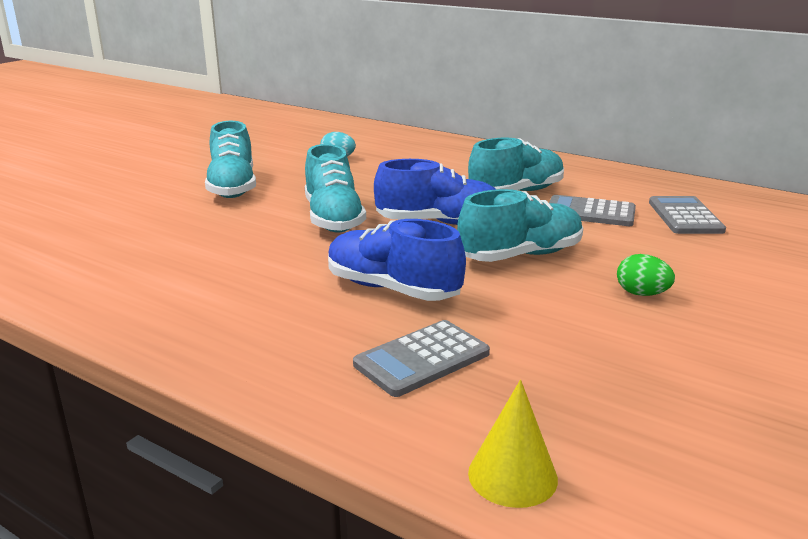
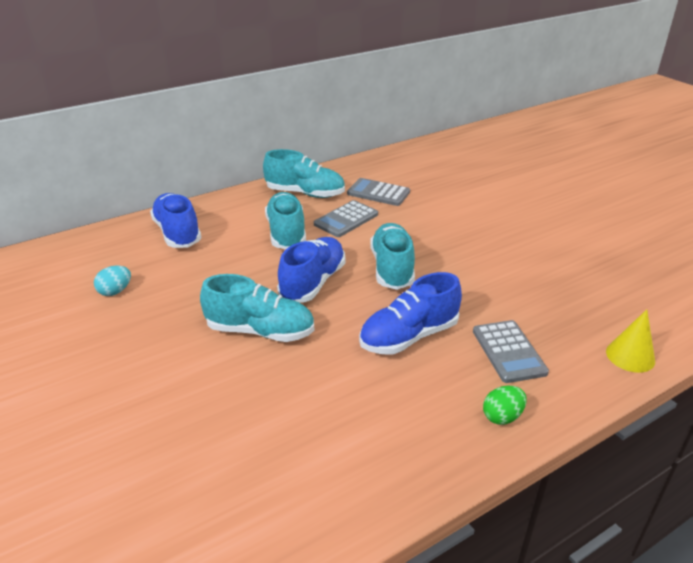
camera: 65 degrees left, 10 degrees up
(233, 187) = (121, 375): turquoise shoe -> turquoise shoe (305, 193)
(451, 155) = (177, 233): none -> blue shoe
(641, 294) = (468, 247): green egg -> green egg (502, 416)

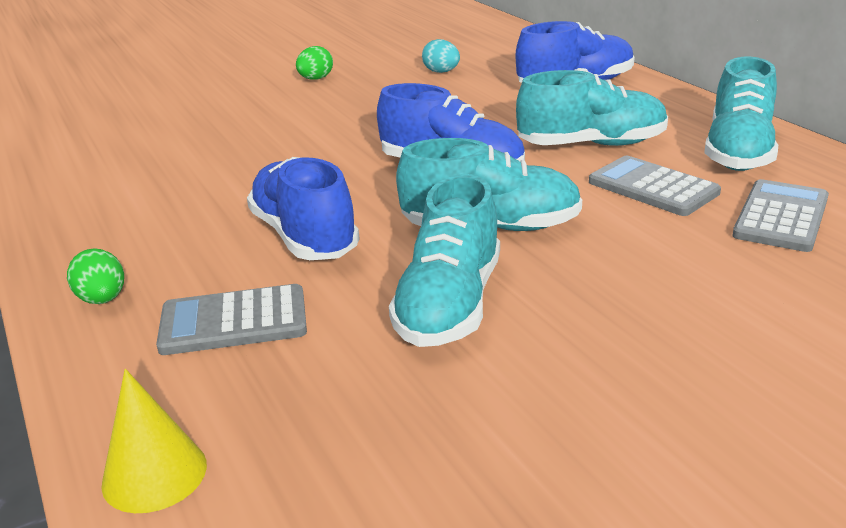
camera: 95 degrees right, 5 degrees down
(90, 367) = (315, 79): none -> green egg
(260, 331) = (348, 143): turquoise shoe -> turquoise shoe (449, 304)

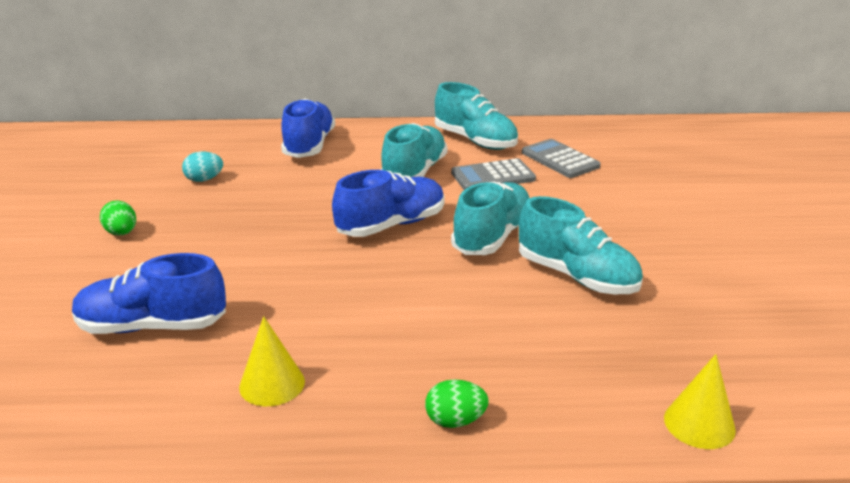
camera: 65 degrees left, 0 degrees up
(127, 201) = (272, 384): none -> yellow cone
(234, 321) = (538, 361): grey calculator -> none
(304, 236) = (437, 307): blue shoe -> blue shoe (152, 326)

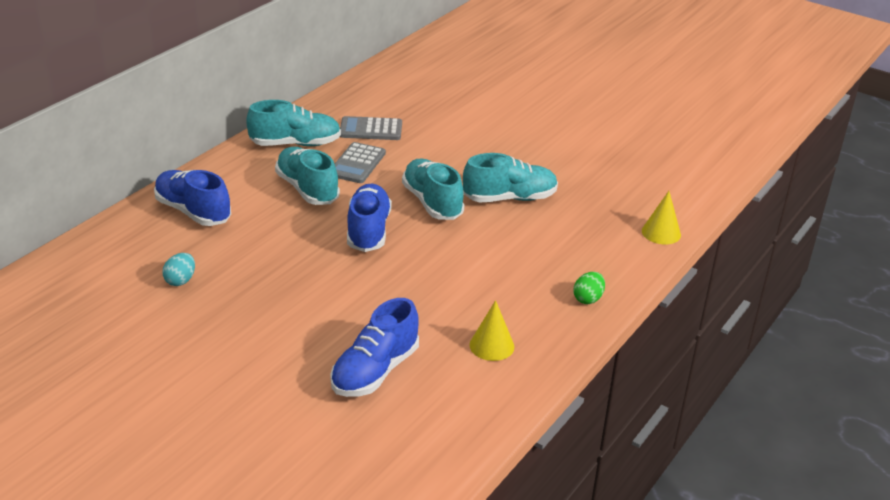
camera: 55 degrees left, 5 degrees up
(121, 233) = (219, 347): green egg -> none

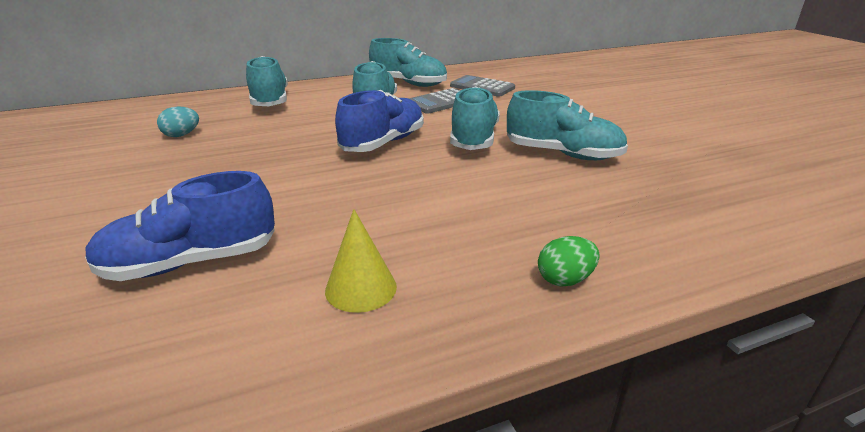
camera: 35 degrees right, 5 degrees down
(193, 212) = (270, 101): blue shoe -> turquoise shoe
(661, 233) = (754, 236): yellow cone -> none

